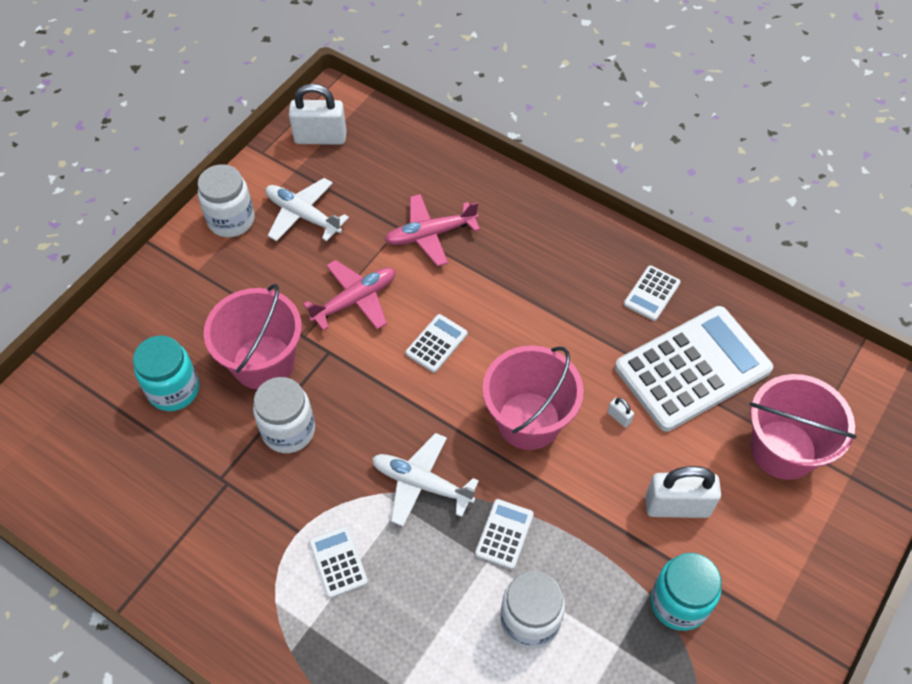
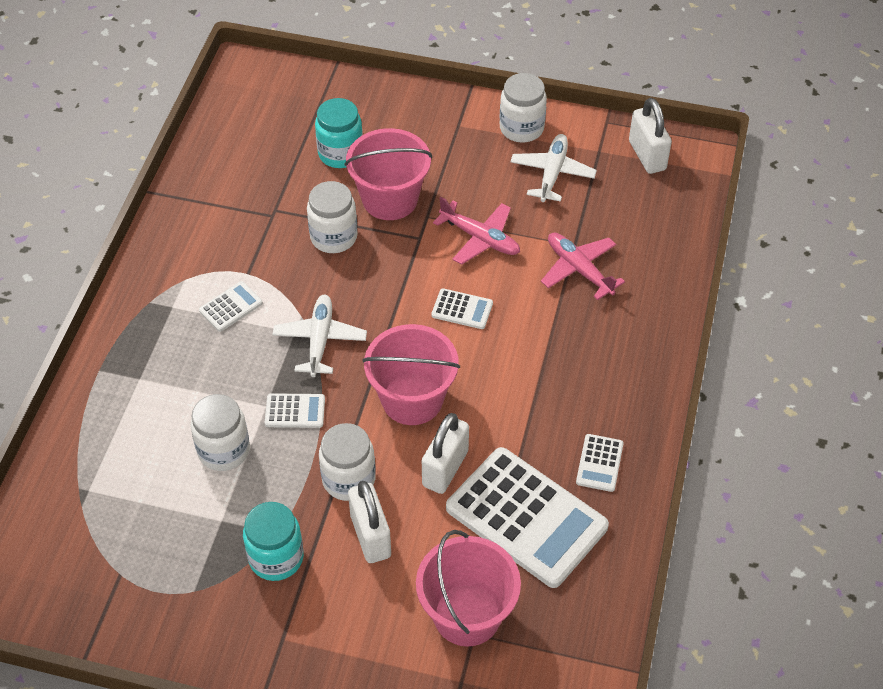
camera: 70 degrees right, 5 degrees down
(605, 507) = (348, 479): none -> white jar
(619, 417) = (445, 468): white padlock -> white padlock, size x2.43
(651, 293) = (599, 463): white calculator -> white calculator turned 90 degrees counterclockwise

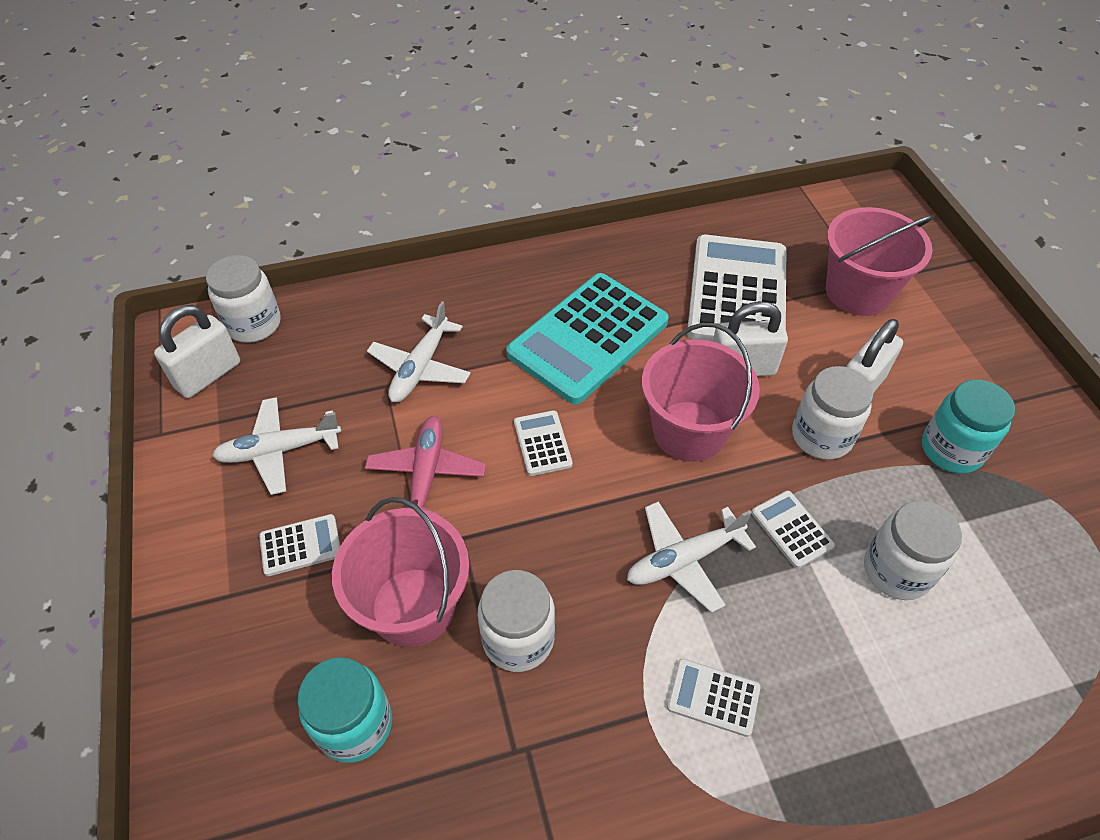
camera: 120 degrees left, 0 degrees up
(521, 128) = (206, 517): white jar -> white jar (253, 324)
(543, 383) = (588, 338): none -> turquoise calculator
(579, 269) = (420, 368): pink plane -> white plane
(599, 463) = (642, 268): white calculator -> white calculator (300, 545)

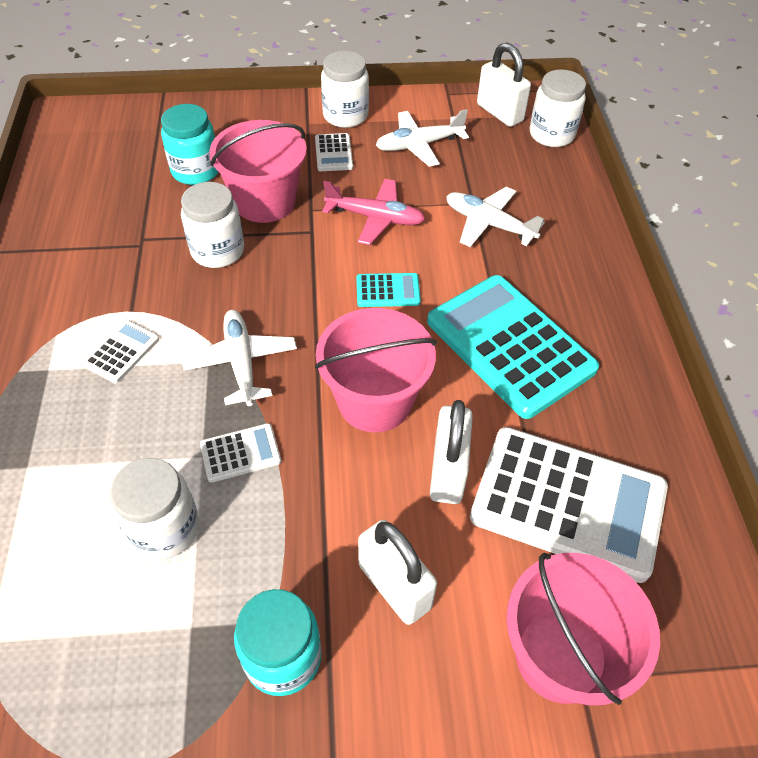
camera: 100 degrees right, 0 degrees up
(279, 450) = (419, 145): white plane -> white plane turned 105 degrees counterclockwise
(542, 443) = (388, 291): white calculator -> turquoise calculator
(821, 436) = (338, 519): white jar -> white jar (345, 116)

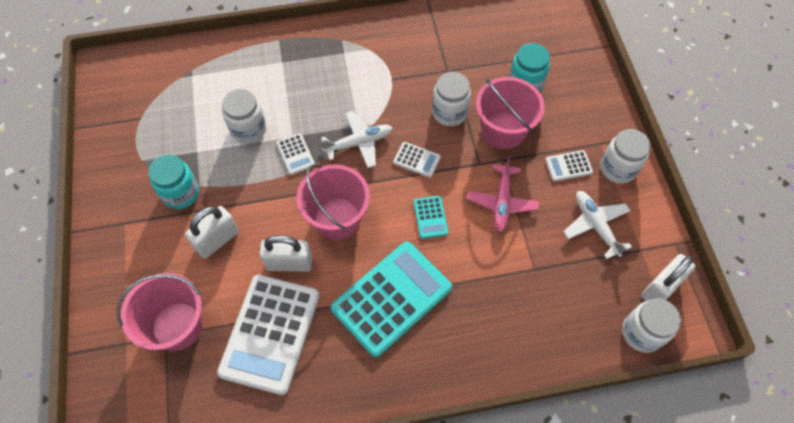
camera: 85 degrees right, 10 degrees up
(122, 352) = (360, 82): white calculator -> white calculator (417, 160)
(488, 224) = (512, 281): white plane -> none

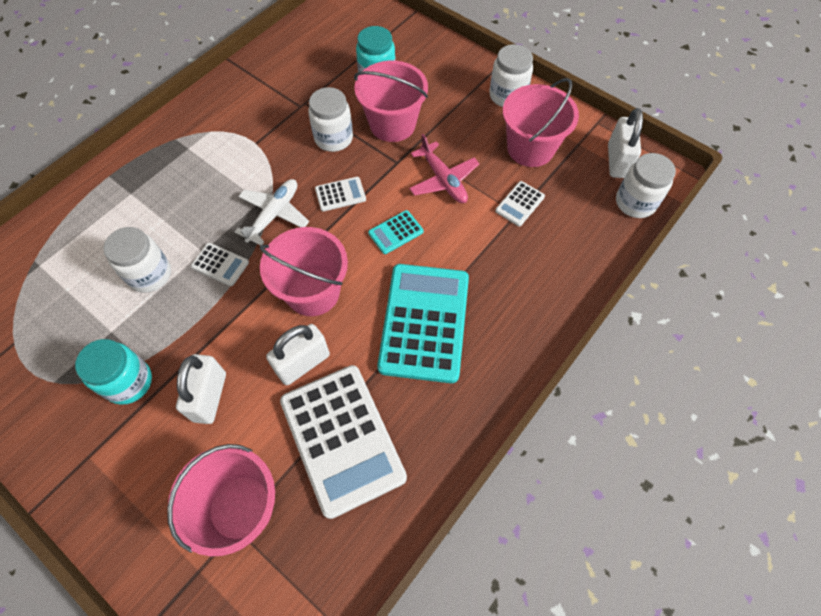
camera: 40 degrees left, 0 degrees up
(430, 217) = (396, 232): turquoise calculator -> turquoise calculator turned 105 degrees clockwise
(568, 166) = (469, 118): white calculator -> white calculator (519, 204)
(595, 225) = (530, 148): white plane -> pink bucket

